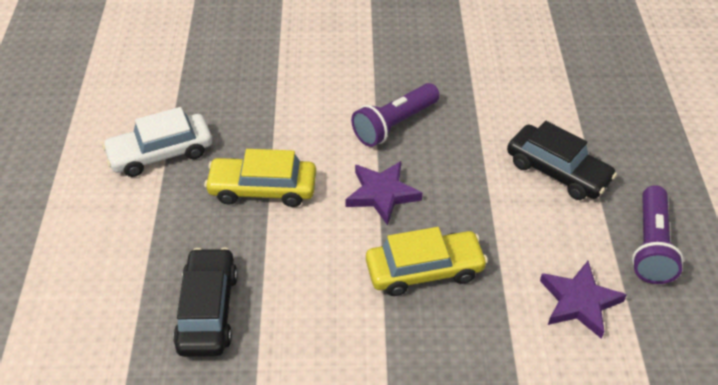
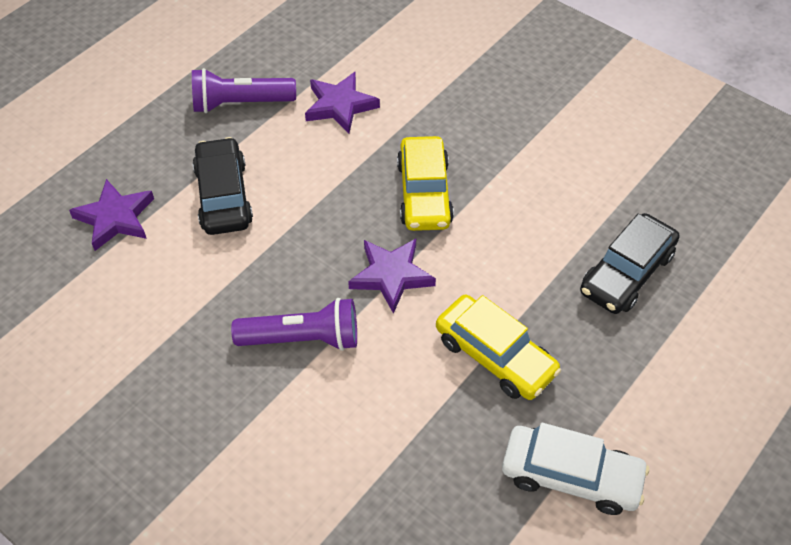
camera: 140 degrees left, 5 degrees up
(424, 270) = (424, 193): yellow car -> yellow car turned 120 degrees counterclockwise
(598, 114) = (115, 218): none -> purple star
(651, 246) = (240, 104): purple flashlight -> purple flashlight turned 150 degrees counterclockwise

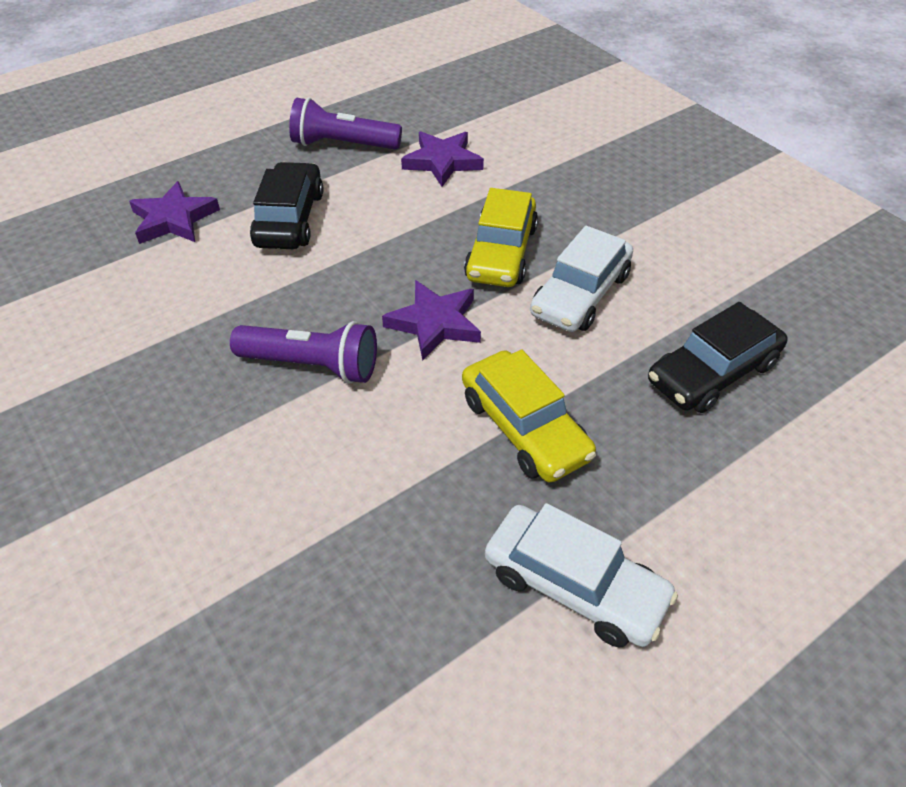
camera: 15 degrees right, 5 degrees down
(503, 221) = (580, 294): none -> white car

